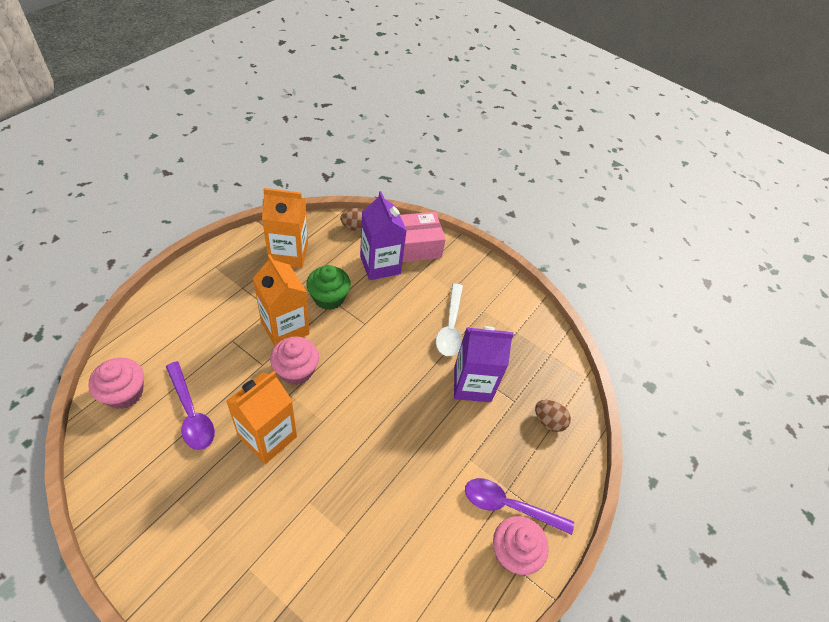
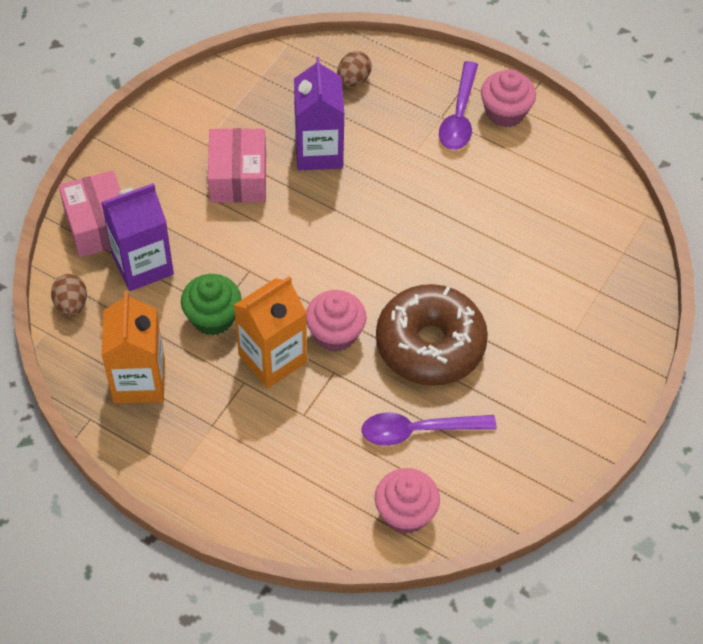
camera: 90 degrees left, 5 degrees up
(191, 413) = (417, 430): purple spoon -> purple spoon turned 150 degrees counterclockwise
(267, 437) = (430, 344): orange carton -> brown donut
(450, 327) = (238, 177): white spoon -> pink box

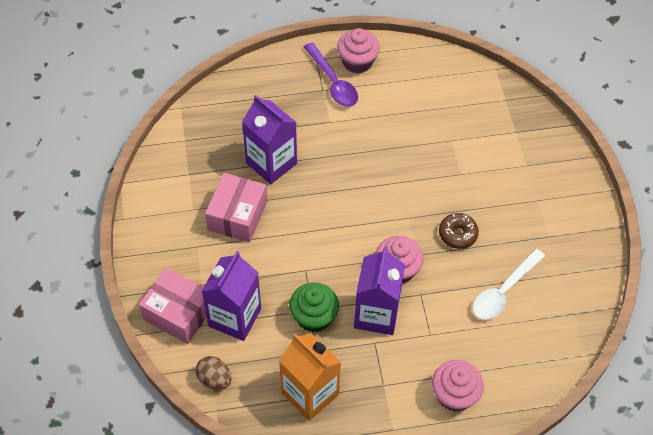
camera: 40 degrees left, 0 degrees up
(238, 177) = (237, 216): pink box -> pink box turned 60 degrees clockwise
(272, 358) = (376, 314): orange carton -> purple carton
(353, 80) = (246, 103): brown egg -> none
(405, 513) = (546, 346): pink cupcake -> pink cupcake (454, 394)
(417, 430) = (503, 291): purple spoon -> white spoon
(430, 344) = (457, 234): brown donut -> brown donut, size x0.46

